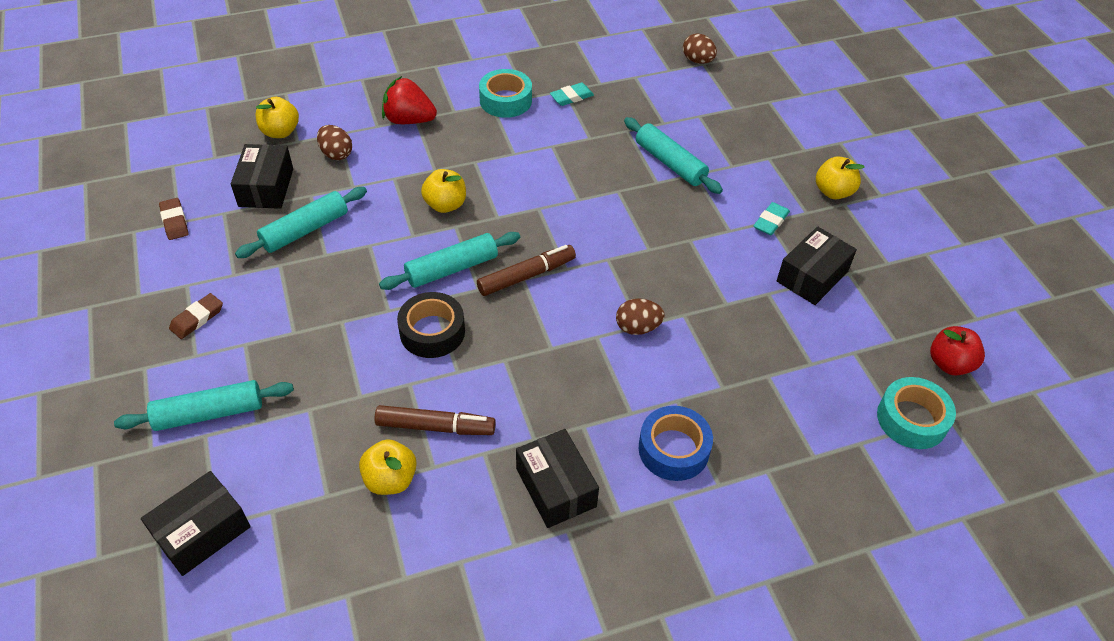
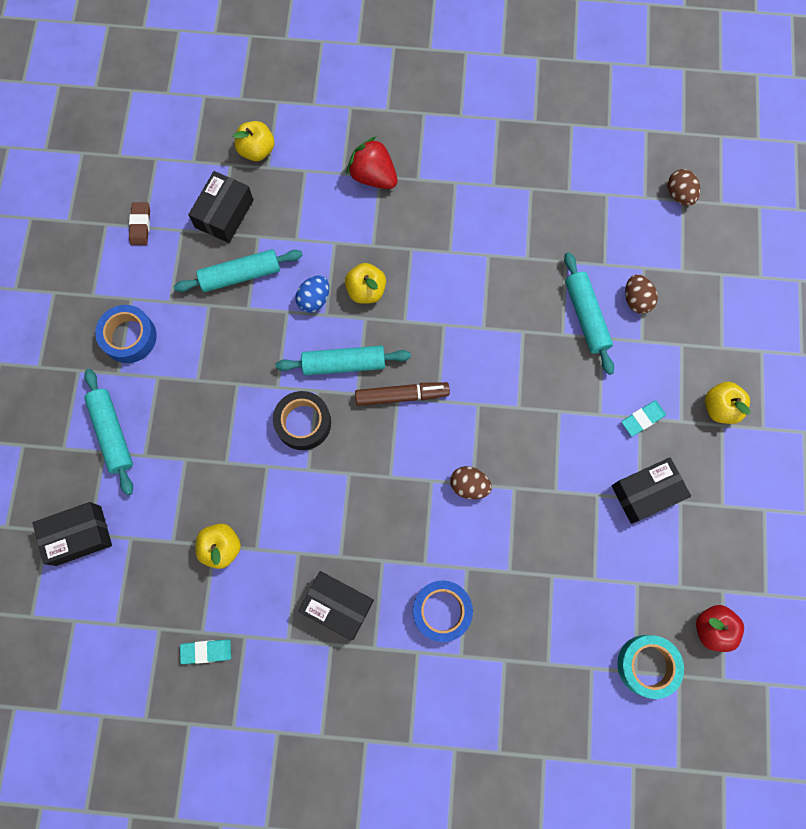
camera: 25 degrees right, 25 degrees up
(197, 318) = (129, 337): brown eraser -> blue tape
(209, 413) = (112, 433): turquoise rolling pin -> turquoise rolling pin turned 60 degrees clockwise
(336, 154) = (295, 195): brown egg -> brown egg (636, 300)
(394, 227) = (314, 299): none -> blue egg
(435, 427) = (271, 514): brown marker -> none
(505, 100) = (470, 182): turquoise tape -> none
(556, 487) = (338, 605): black box -> black box turned 60 degrees counterclockwise
(571, 97) = (533, 200): turquoise eraser -> turquoise eraser (206, 651)

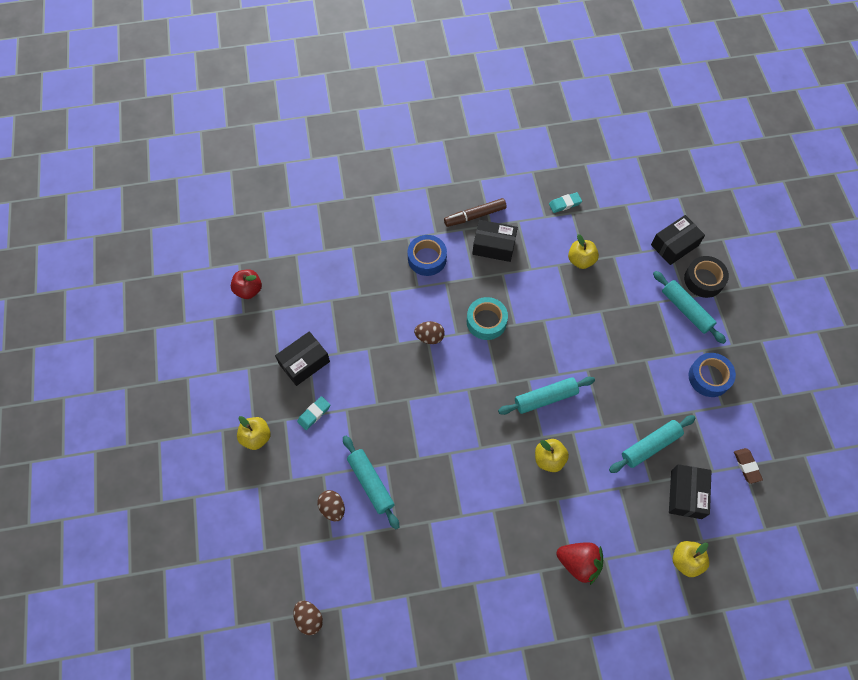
camera: 165 degrees right, 10 degrees down
(303, 423) = (558, 349): black tape -> black tape (704, 280)
(314, 299) = (586, 441): blue egg -> none
(402, 396) = (495, 386): brown marker -> brown marker (475, 216)
(647, 665) = (289, 259): turquoise tape -> turquoise tape (486, 321)

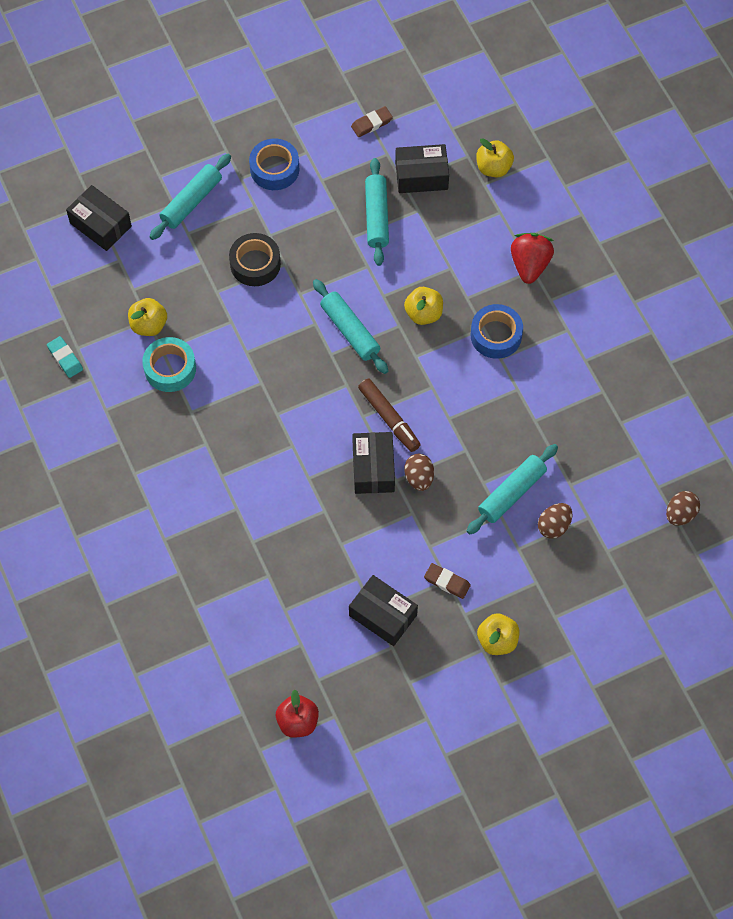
camera: 105 degrees left, 0 degrees up
(314, 414) = (447, 582): turquoise eraser -> brown eraser
(427, 258) = (191, 507): blue tape -> blue tape (496, 335)
(429, 337) = (305, 476): brown egg -> brown egg (419, 478)
(475, 216) = (109, 464): brown marker -> brown marker (389, 418)
(486, 321) = (265, 415): turquoise tape -> turquoise tape (170, 368)
(494, 246) = (152, 430): black box -> black box (373, 468)
(650, 446) = (376, 216): turquoise rolling pin -> turquoise rolling pin turned 45 degrees clockwise
(704, 280) = (144, 188): black tape -> black tape (255, 264)

